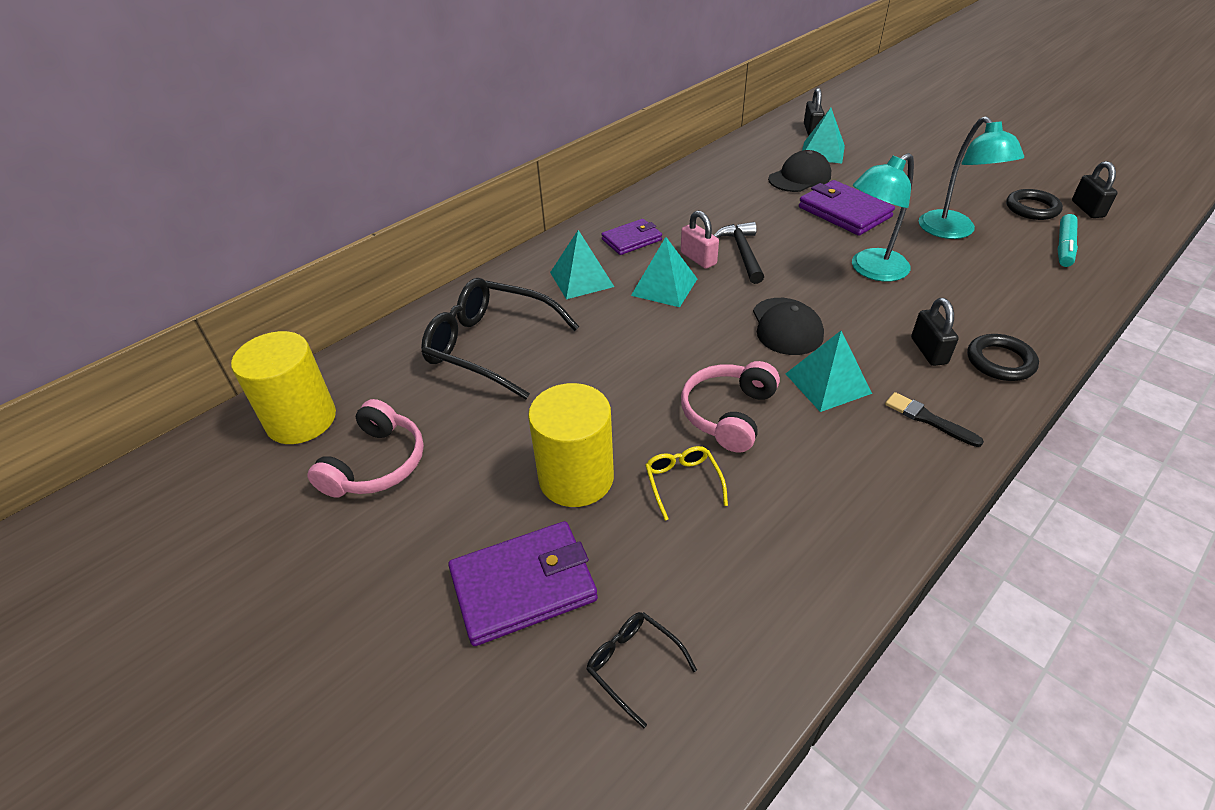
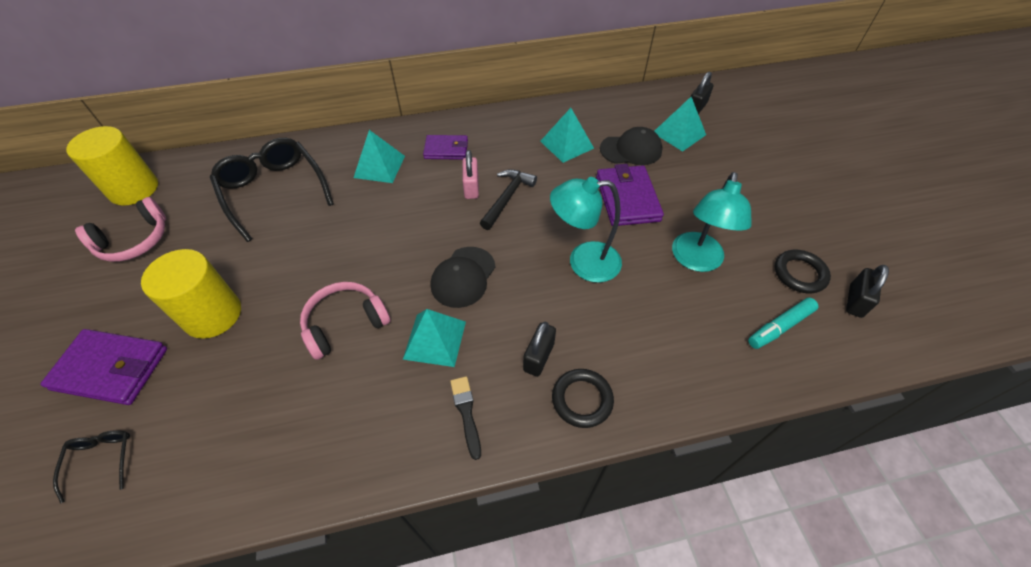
camera: 30 degrees right, 10 degrees up
(664, 287) = (422, 200): turquoise pyramid -> turquoise pyramid (566, 144)
(683, 483) = (261, 357): yellow glasses -> none

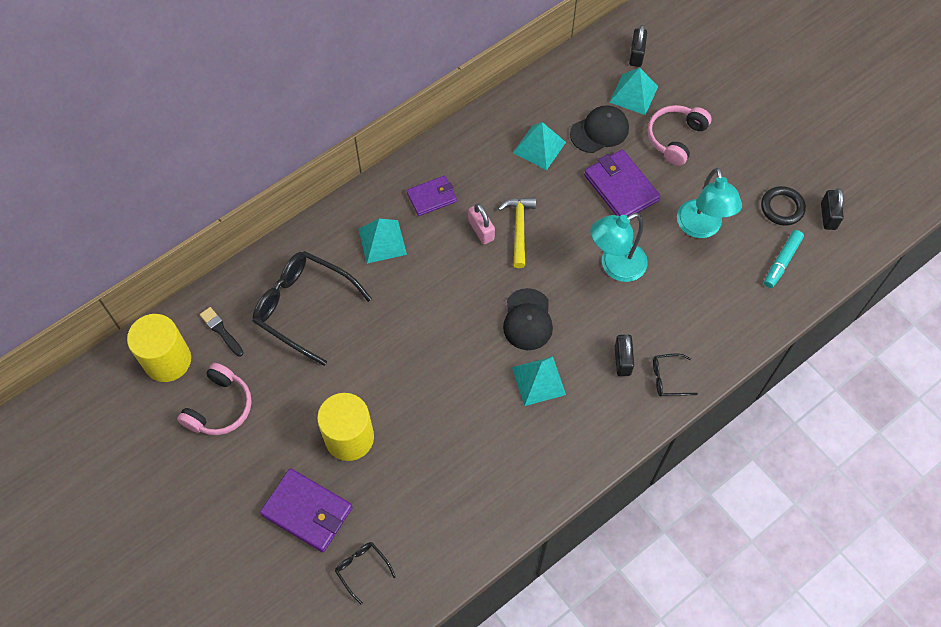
camera: 25 degrees left, 10 degrees up
(111, 369) = (307, 511): purple wallet -> purple wallet turned 45 degrees clockwise
(345, 324) = (461, 398): pink headphones -> pink headphones (675, 138)
(466, 413) = (595, 423): black brush -> black brush (221, 331)
(507, 198) = (519, 229): black hammer -> yellow hammer
(582, 399) = (668, 378): black ring -> black glasses

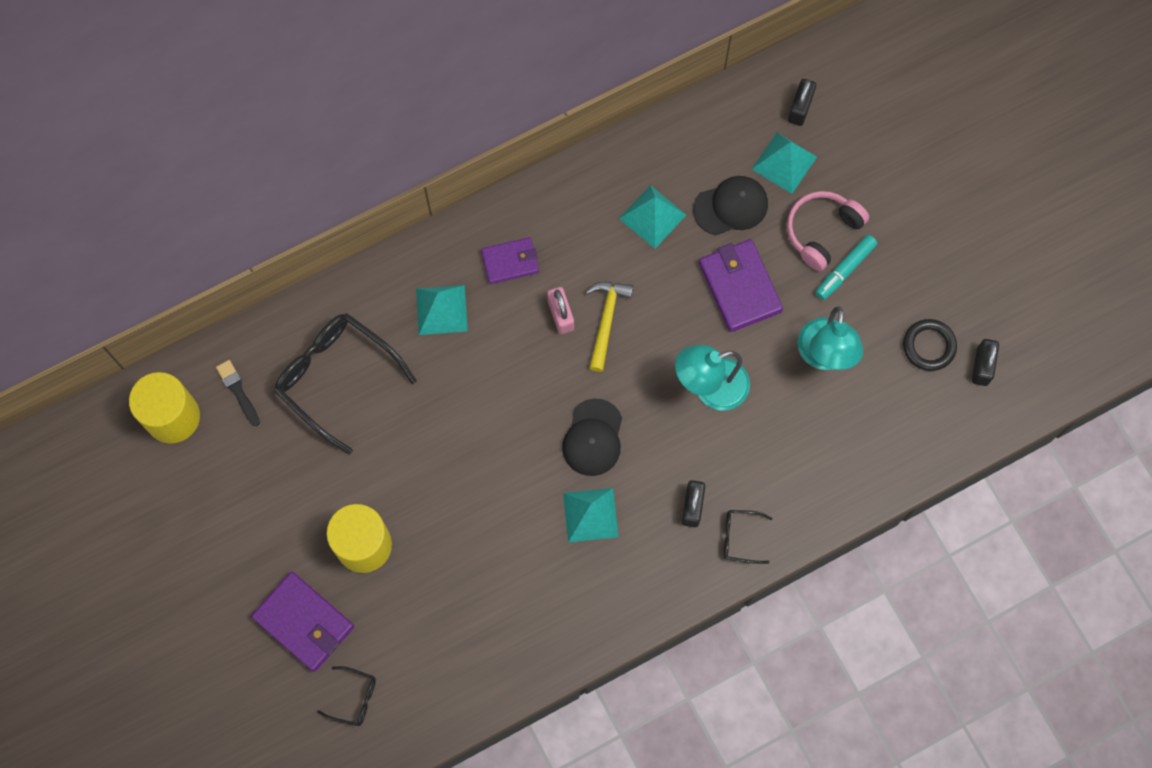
camera: 10 degrees right, 10 degrees up
(220, 407) = (224, 484): pink headphones -> none
(362, 569) = (353, 698): black glasses -> black glasses turned 135 degrees clockwise
(782, 262) = (910, 416): turquoise marker -> turquoise marker (845, 270)

